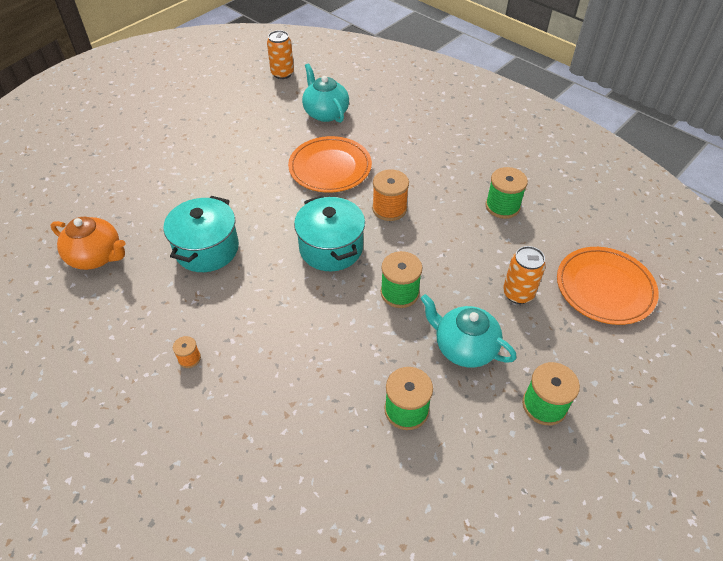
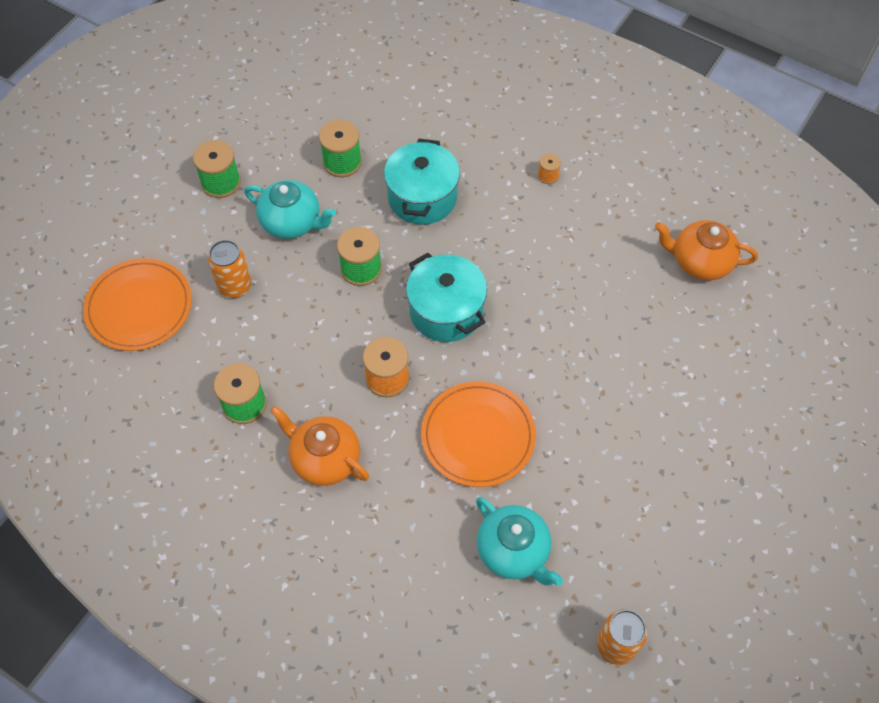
camera: 170 degrees right, 10 degrees up
(207, 249) = (585, 289): turquoise pot -> turquoise pot (422, 198)
(442, 168) = (325, 459): none -> orange teapot

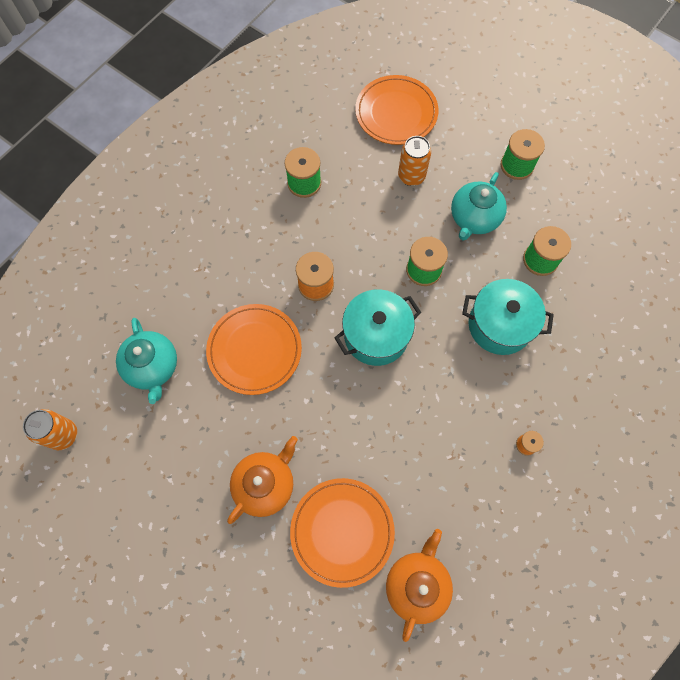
camera: 95 degrees right, 10 degrees up
(325, 459) = (251, 236): orange teapot -> orange teapot (265, 484)
(514, 551) = (152, 367): turquoise teapot -> turquoise teapot turned 75 degrees counterclockwise
(665, 329) = (342, 531): none -> orange plate

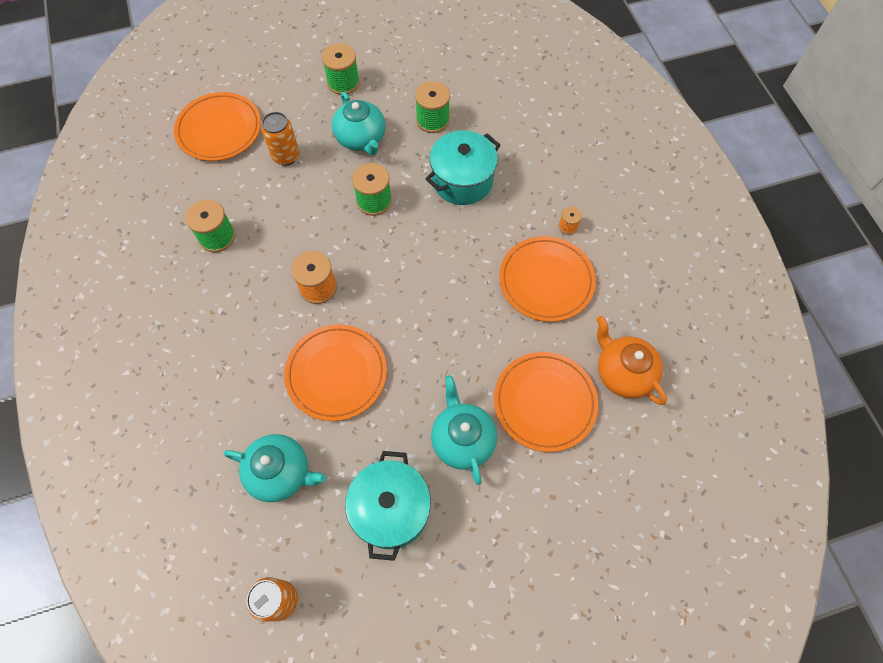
camera: 55 degrees left, 5 degrees down
(265, 484) = (462, 439): orange teapot -> turquoise teapot
(376, 335) = (400, 271): turquoise pot -> turquoise pot (391, 510)
(456, 460) = (546, 280): none -> orange plate

